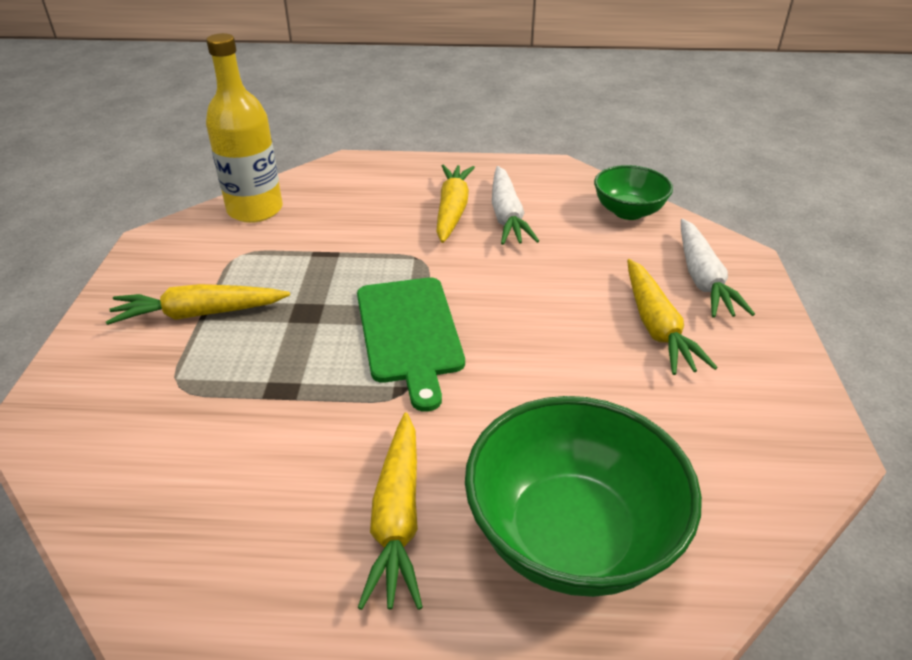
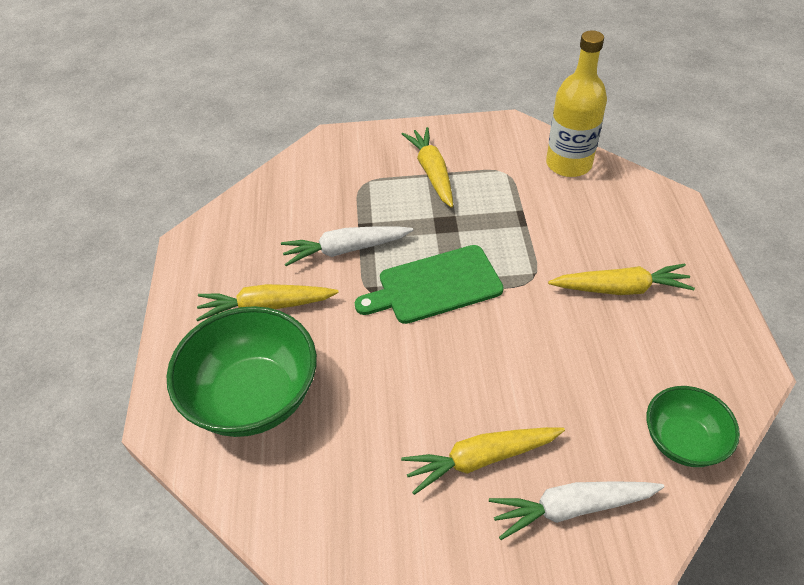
camera: 85 degrees right, 10 degrees up
(507, 216) = (628, 331): white carrot -> white carrot (346, 250)

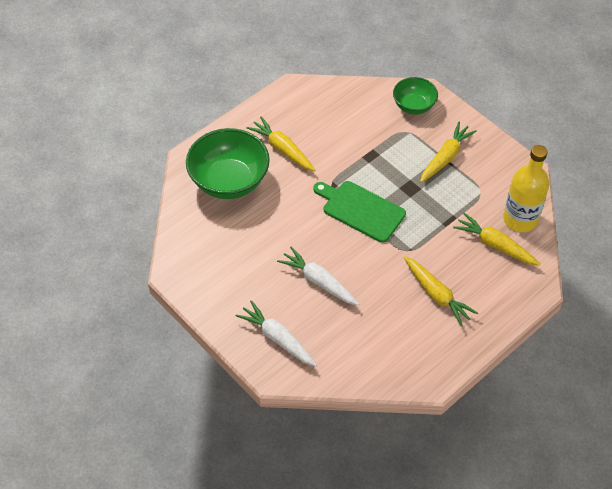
camera: 50 degrees right, 5 degrees up
(346, 250) = (349, 156): white carrot -> white carrot (319, 281)
(481, 459) = (273, 289): yellow carrot -> yellow carrot (495, 245)
(682, 441) = (355, 367): green bowl -> green bowl (414, 106)

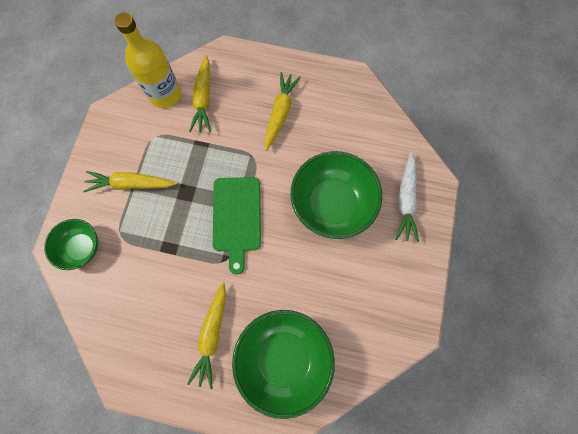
camera: 125 degrees left, 20 degrees up
(319, 281) = (332, 204): white carrot -> green bowl

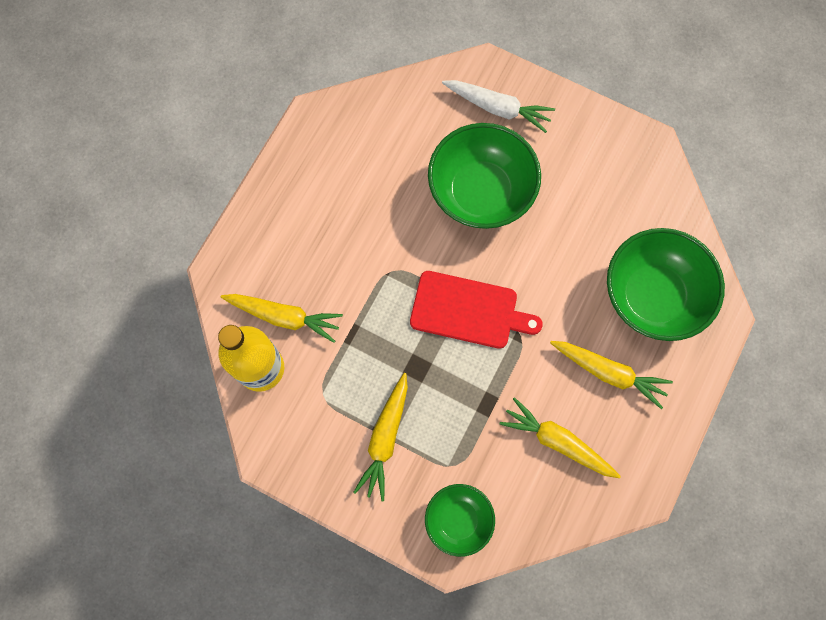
camera: 75 degrees left, 0 degrees up
(236, 217) = (468, 311): green cutting board -> red cutting board
(280, 113) = (337, 222): yellow carrot -> yellow carrot (558, 442)

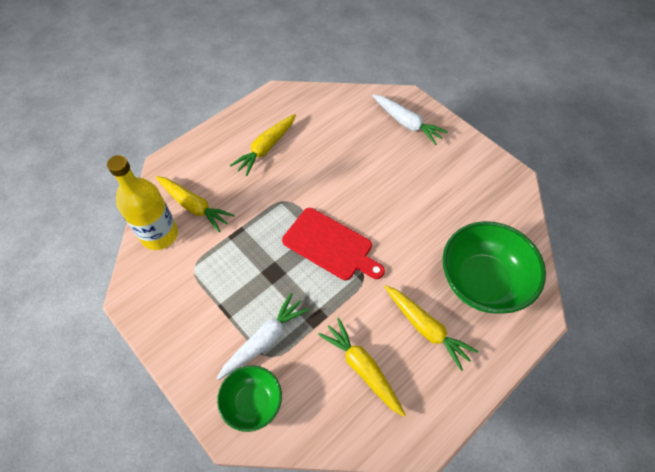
camera: 20 degrees right, 15 degrees down
(385, 438) = (225, 316): yellow carrot -> yellow carrot (266, 148)
(441, 449) = (264, 340): none -> white carrot
(480, 192) = (373, 170): green bowl -> none

